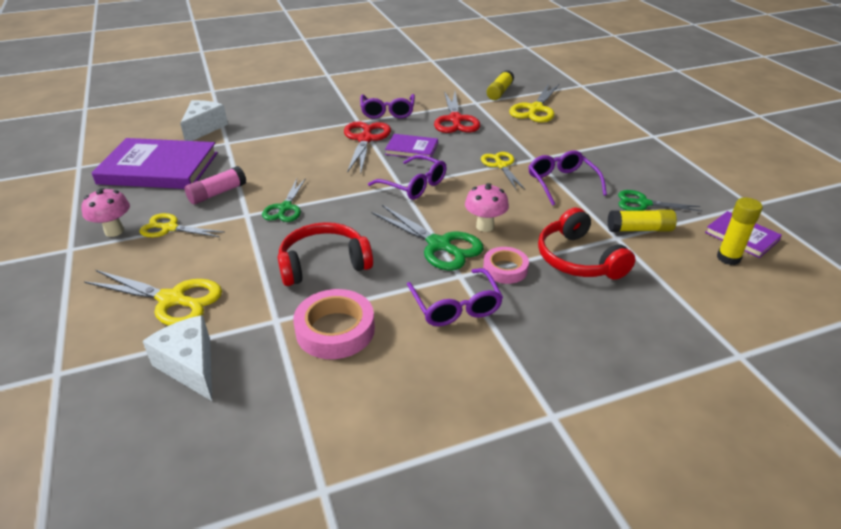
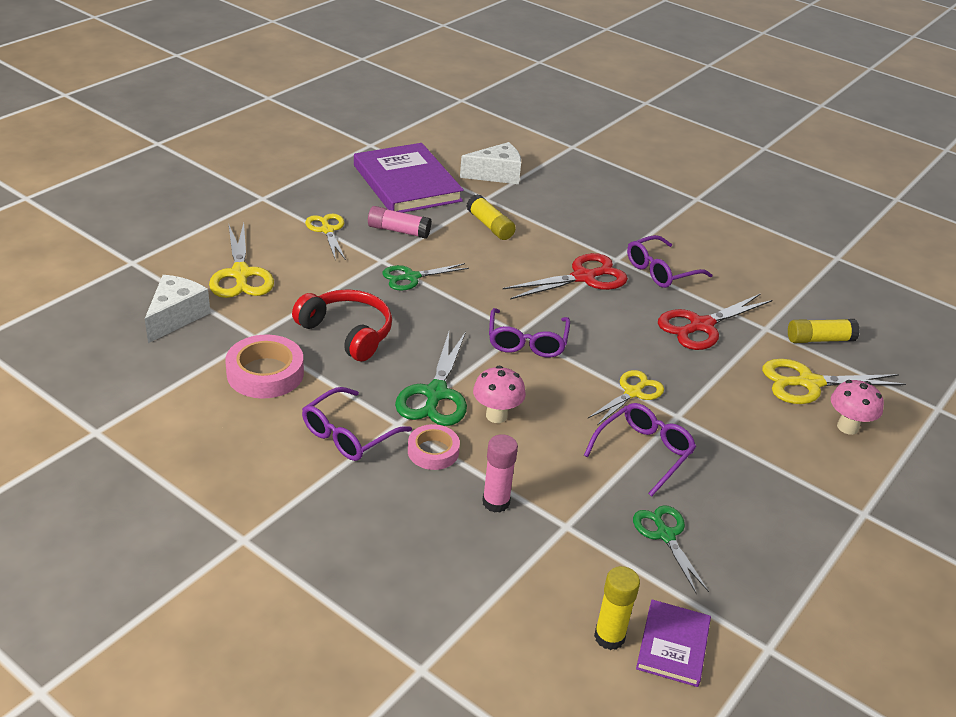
camera: 55 degrees right, 0 degrees up
(114, 231) = (300, 206): pink mushroom -> pink mushroom (847, 427)
(411, 149) = (598, 316): purple book -> none
(578, 259) = (496, 502): red headphones -> pink glue stick
(639, 229) = (601, 542): yellow glue stick -> yellow glue stick (490, 226)

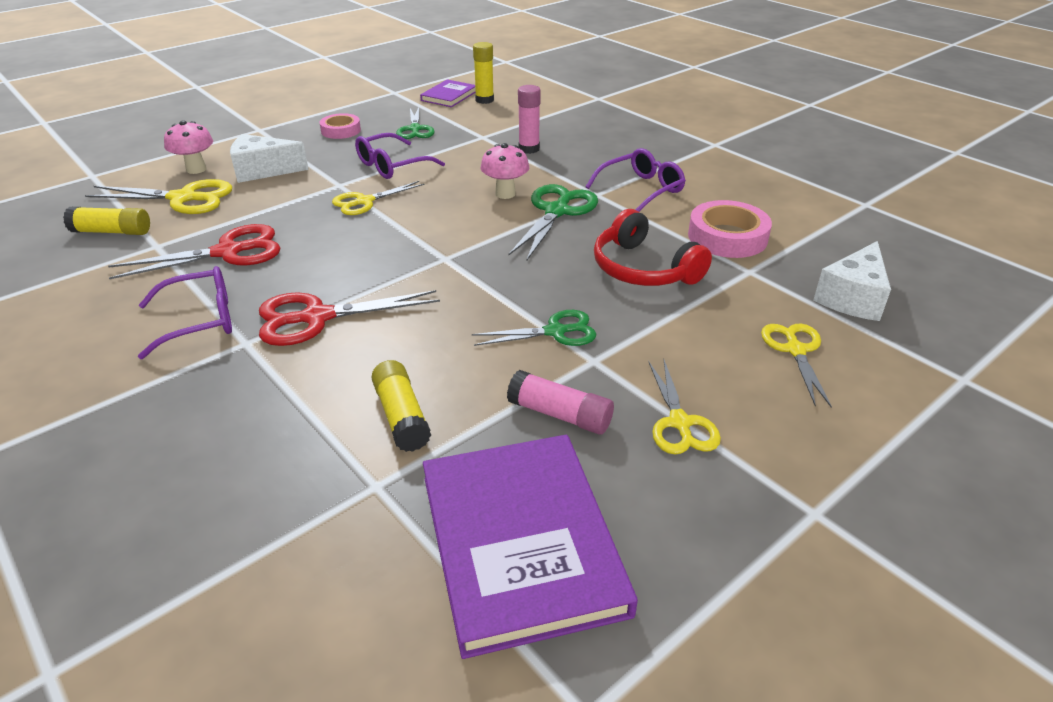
camera: 165 degrees left, 0 degrees up
(241, 274) = (795, 350): yellow scissors -> yellow scissors, size x0.66
(433, 451) = (569, 176): pink tape -> pink tape (341, 130)
(496, 175) = (315, 560): white cheese -> white cheese (263, 171)
(527, 342) = (442, 248): purple glasses -> none

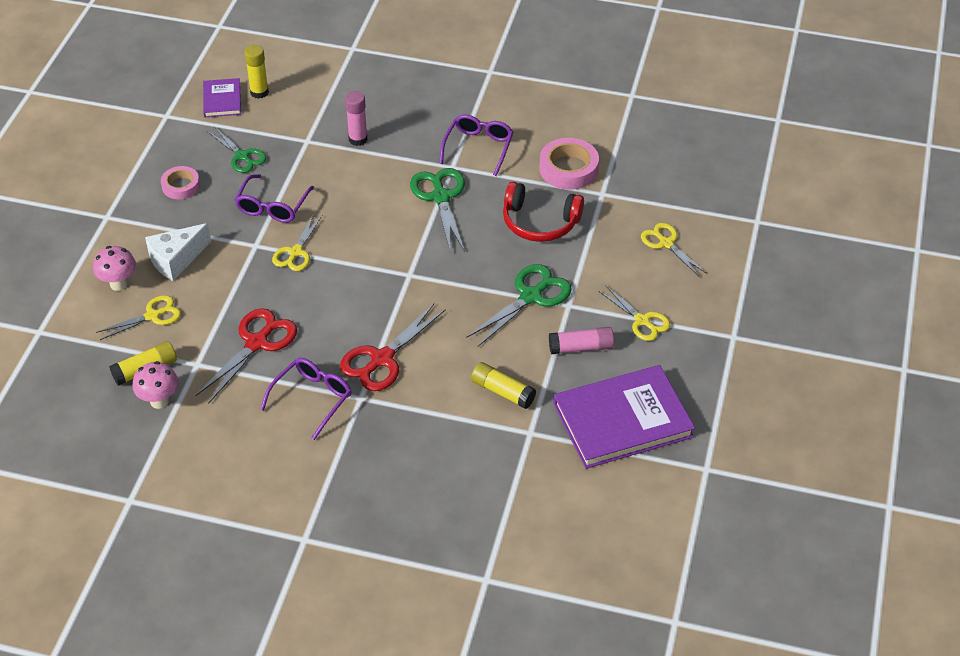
camera: 35 degrees left, 10 degrees up
(183, 198) = (152, 316): yellow scissors -> yellow scissors, size x0.66
(505, 194) = (388, 196): pink mushroom -> pink mushroom (159, 401)
(521, 542) = (622, 420): purple book -> purple book turned 60 degrees counterclockwise
(555, 332) = (531, 296): green scissors -> green scissors, size x1.50
(852, 298) = (672, 187): white cheese -> none

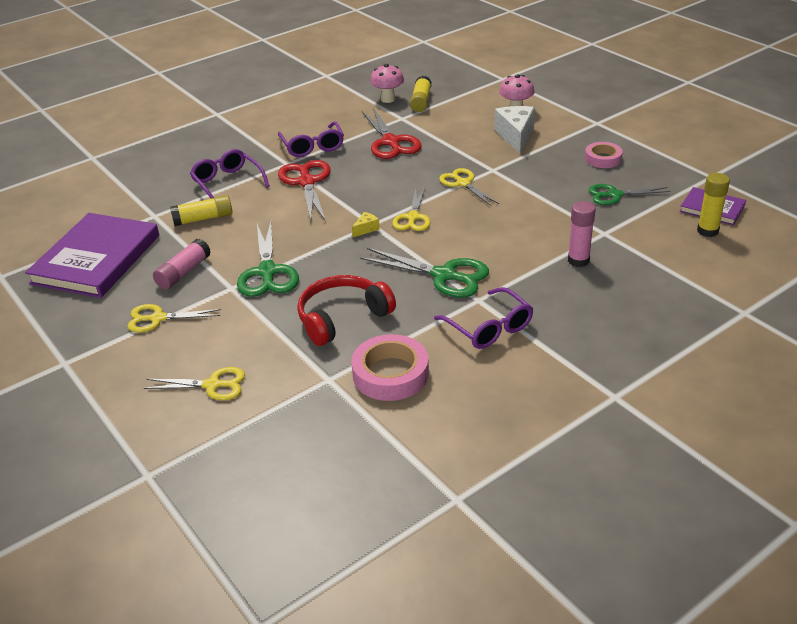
camera: 130 degrees right, 10 degrees down
(152, 316) = (468, 115): yellow scissors -> yellow scissors (413, 217)
(272, 207) = (530, 189): purple glasses -> purple glasses (227, 183)
(420, 274) = (366, 229): none -> yellow cheese

